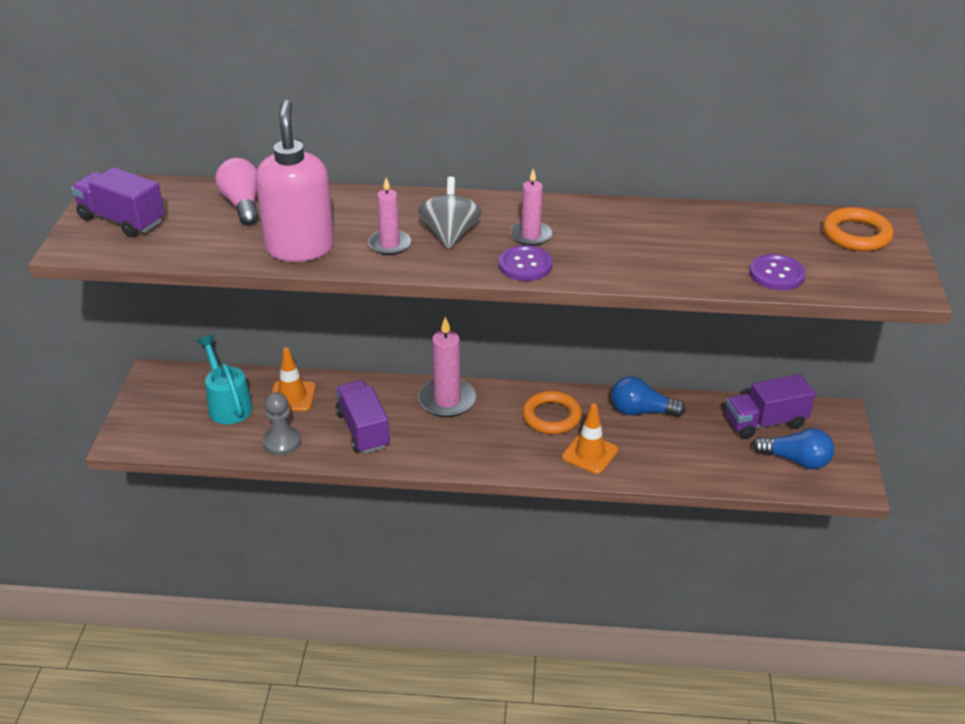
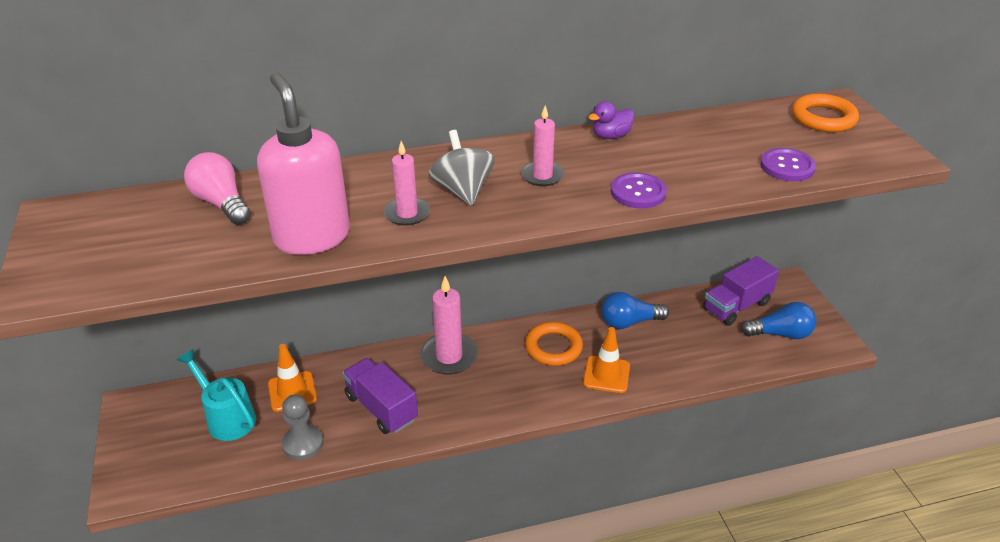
camera: 20 degrees left, 0 degrees up
(122, 220) = (85, 248): purple truck -> none
(525, 265) = (556, 206): purple button -> purple button (638, 192)
(622, 211) = (611, 136): none -> purple duck

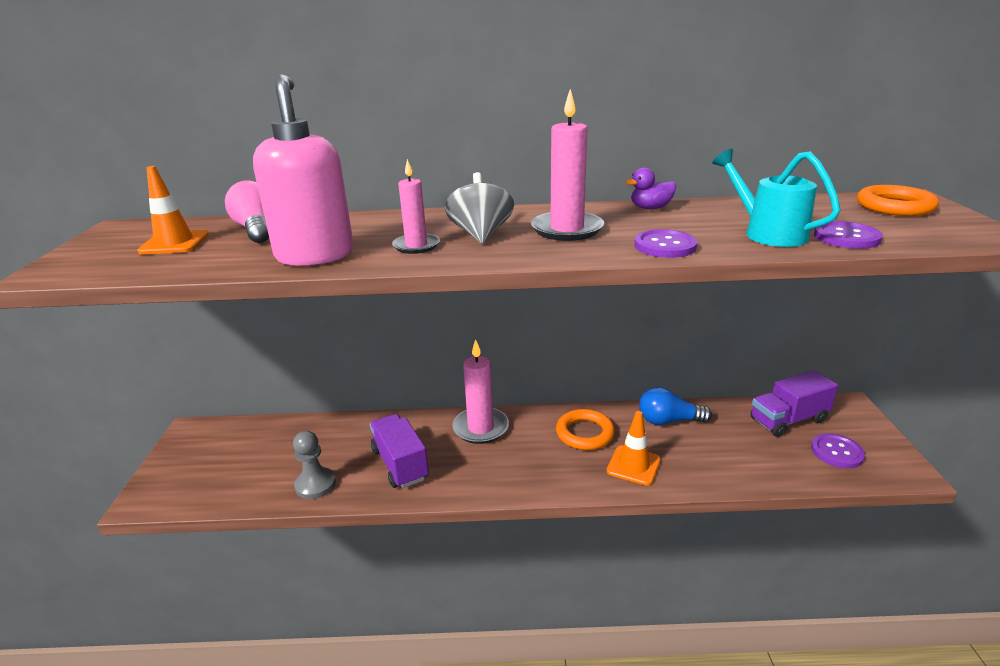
camera: 15 degrees right, 10 degrees down
(227, 418) = (261, 452): turquoise watering can -> turquoise watering can (768, 233)
(292, 391) = (327, 438): orange traffic cone -> orange traffic cone (174, 243)
(542, 176) = (567, 229): pink candle -> pink candle, size x1.60
(780, 334) = (837, 452): blue light bulb -> purple button

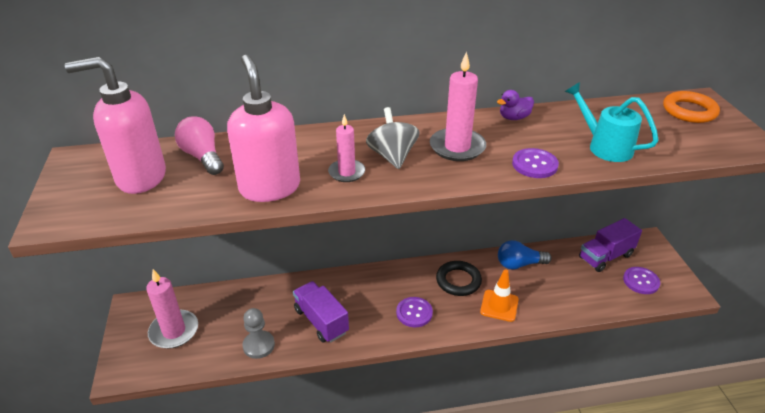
camera: 10 degrees left, 10 degrees up
(174, 243) = (140, 177): orange traffic cone -> pink soap dispenser
(480, 428) = (376, 283): pink candle -> pink candle (174, 331)
(585, 433) = (458, 281): orange ring -> black ring
(846, 237) = (659, 149): purple button -> purple button (414, 313)

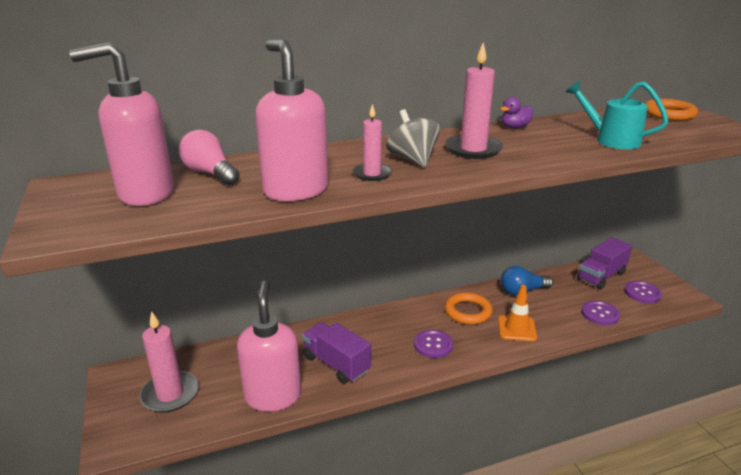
camera: 10 degrees left, 10 degrees down
(259, 345) = (273, 396): grey pawn -> pink soap dispenser
(458, 281) = (468, 312): black ring -> orange ring
(534, 164) = (555, 156): purple button -> purple button (600, 314)

